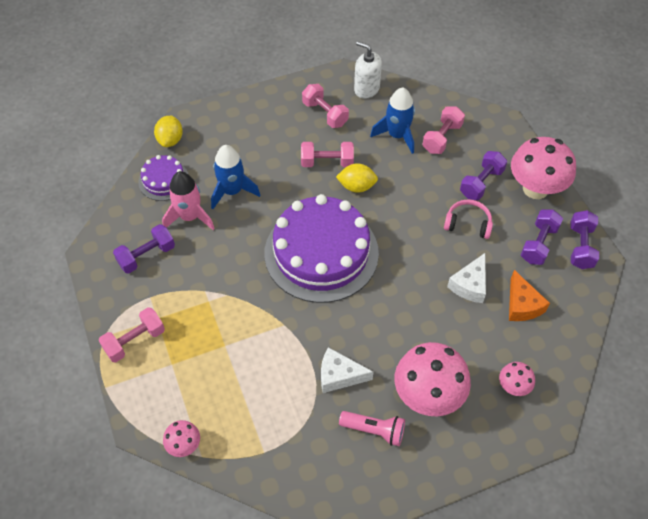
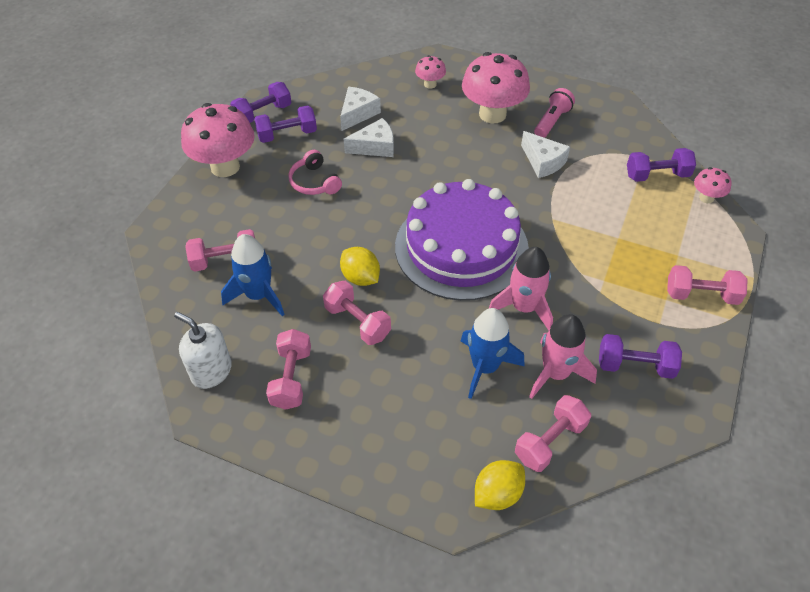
camera: 135 degrees left, 5 degrees down
(164, 180) = (550, 441): purple cake -> pink dumbbell
(243, 242) = (524, 307): none -> pink rocket
(366, 89) = (211, 371): white soap dispenser -> white soap dispenser turned 135 degrees clockwise
(374, 430) = (552, 121): pink flashlight -> pink flashlight turned 60 degrees clockwise
(481, 183) = (256, 201): purple dumbbell -> purple dumbbell (657, 175)
(522, 305) = (358, 114): orange cheese -> white cheese

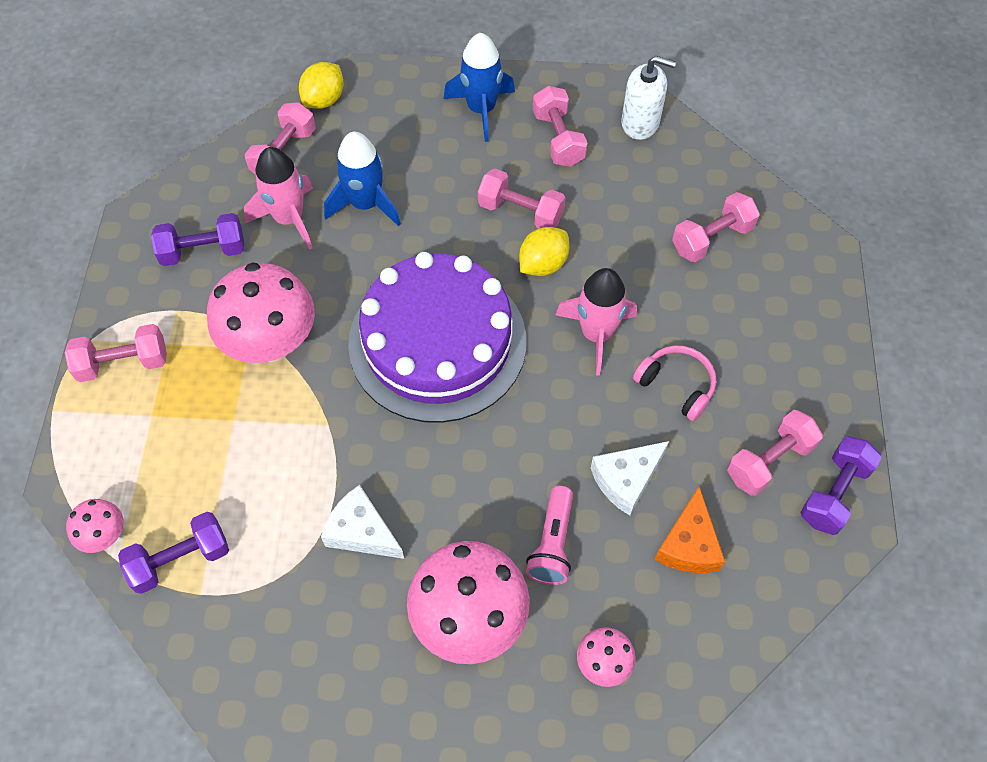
camera: 160 degrees right, 10 degrees up
(225, 167) = (814, 372): pink mushroom -> pink mushroom (271, 343)
(258, 295) = (646, 210): blue rocket -> blue rocket (481, 109)
(287, 134) = (769, 461): purple dumbbell -> pink dumbbell
(358, 114) = (688, 544): white cheese -> orange cheese
(360, 278) = (543, 264): yellow lemon -> yellow lemon turned 75 degrees counterclockwise
(524, 307) = (339, 283): pink rocket -> pink rocket (596, 334)
(552, 121) = (365, 634): pink flashlight -> pink flashlight (552, 543)

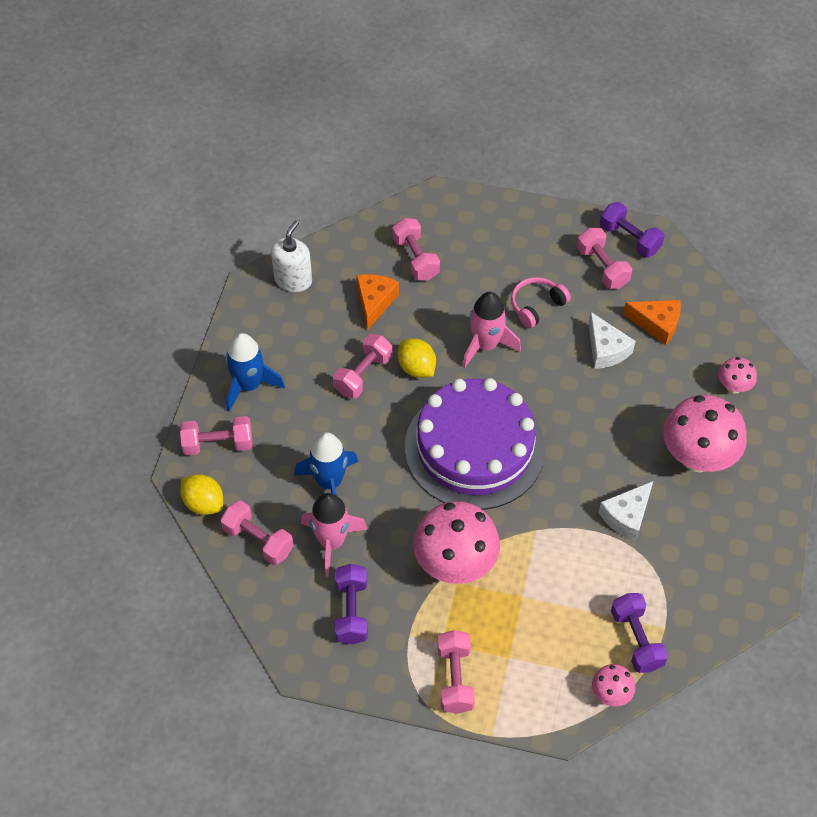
camera: 80 degrees left, 5 degrees down
(552, 543) = (648, 400): pink flashlight -> none
(558, 139) = (295, 337): pink dumbbell -> pink dumbbell (218, 444)
(630, 207) = (375, 302): none -> orange cheese

